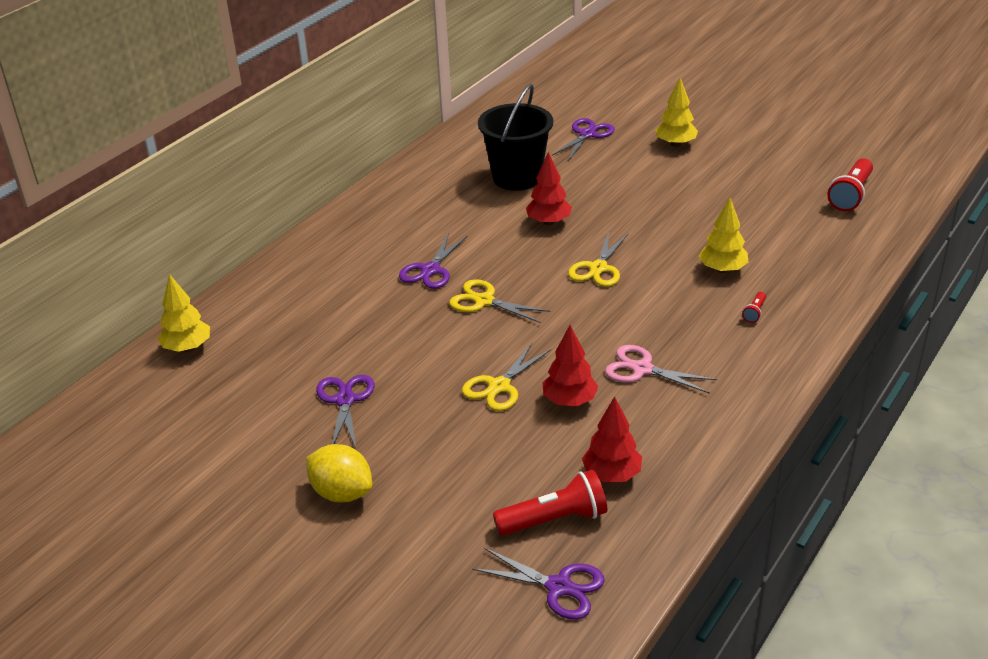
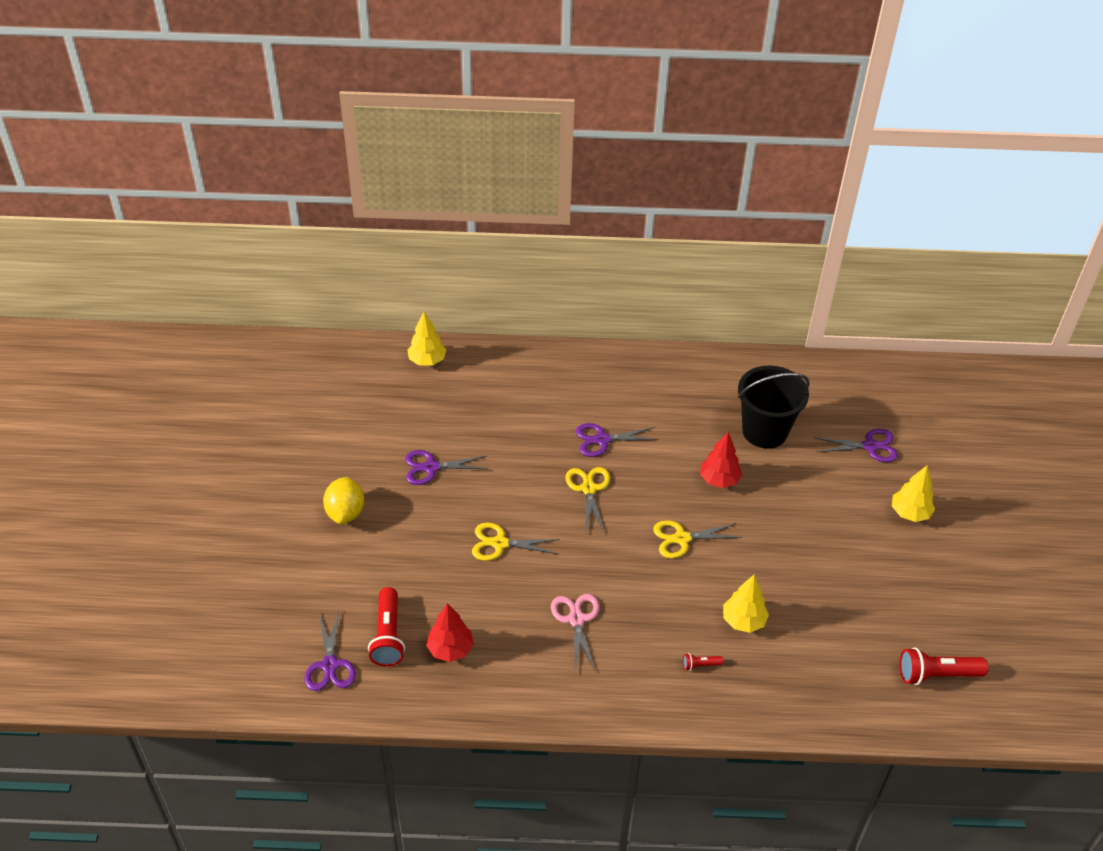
camera: 55 degrees right, 10 degrees up
(345, 400) = (431, 468): purple scissors -> purple scissors turned 150 degrees counterclockwise
(554, 519) = (388, 636): red flashlight -> red flashlight turned 45 degrees clockwise
(569, 401) = (511, 591): red tree -> none

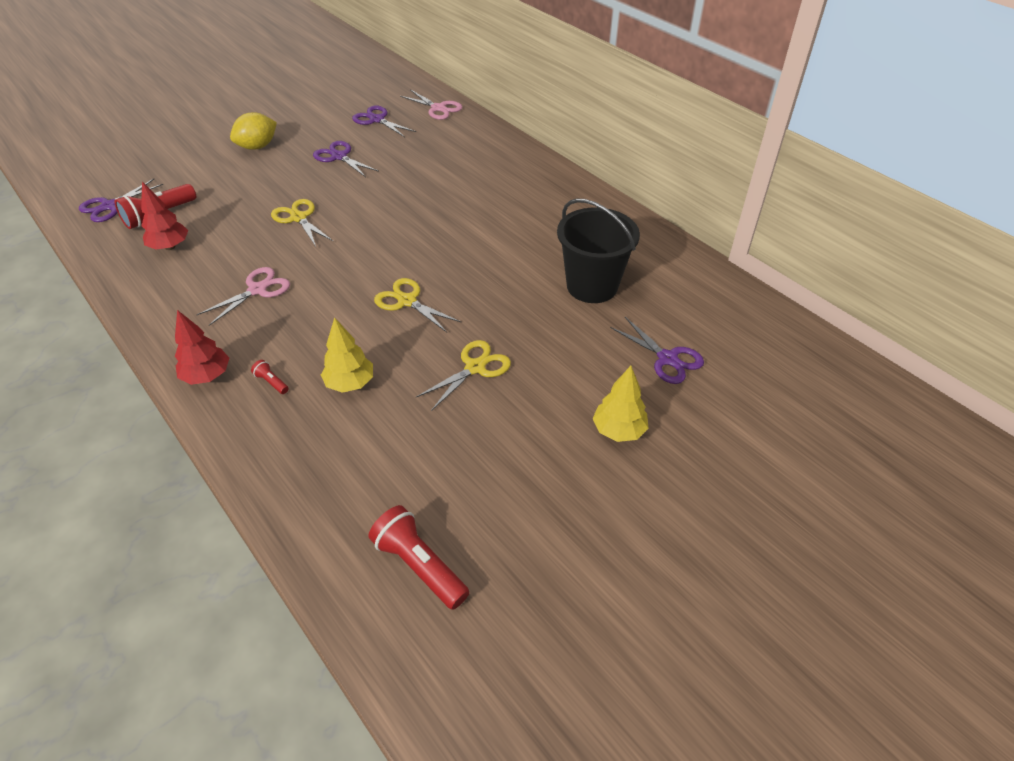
camera: 50 degrees right, 0 degrees up
(427, 360) = (438, 108): yellow tree -> pink scissors
(588, 488) = (404, 229): yellow scissors -> yellow scissors (475, 367)
(602, 440) = (463, 211): purple scissors -> purple scissors (376, 120)
(719, 480) = (500, 289): red tree -> red tree (207, 376)

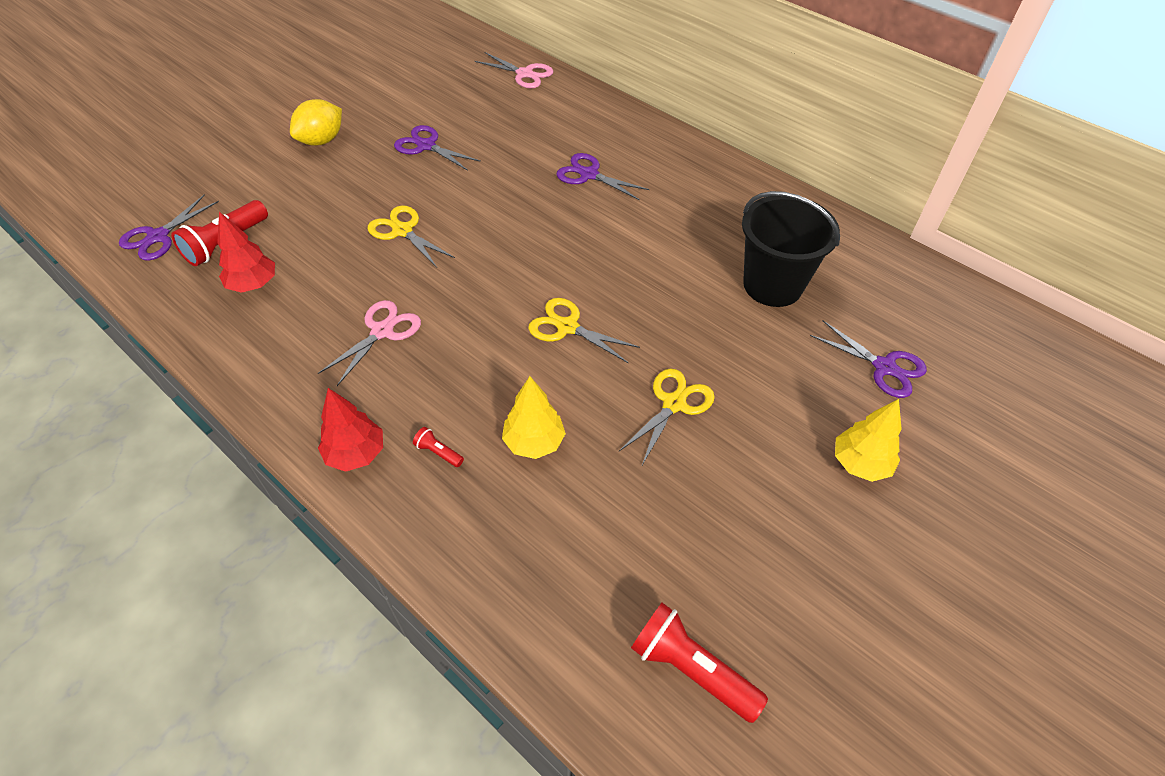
camera: 10 degrees left, 5 degrees up
(376, 120) = (456, 94): purple scissors -> purple scissors (588, 175)

